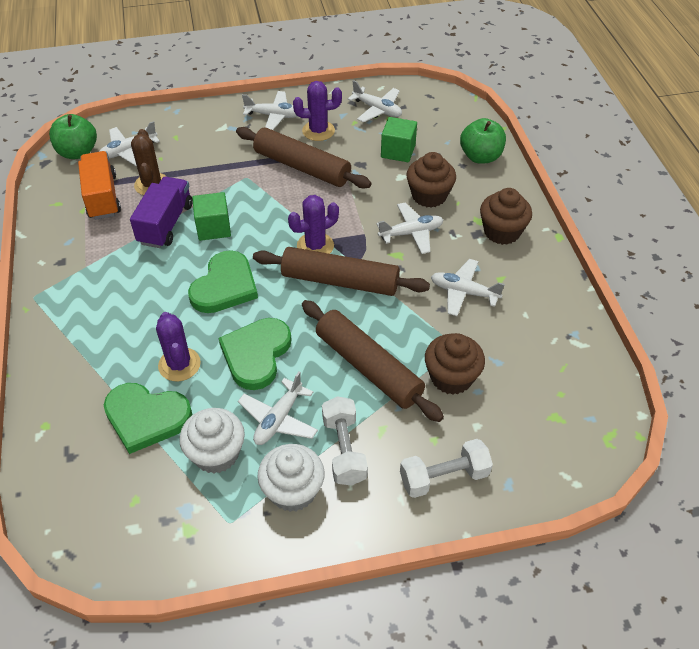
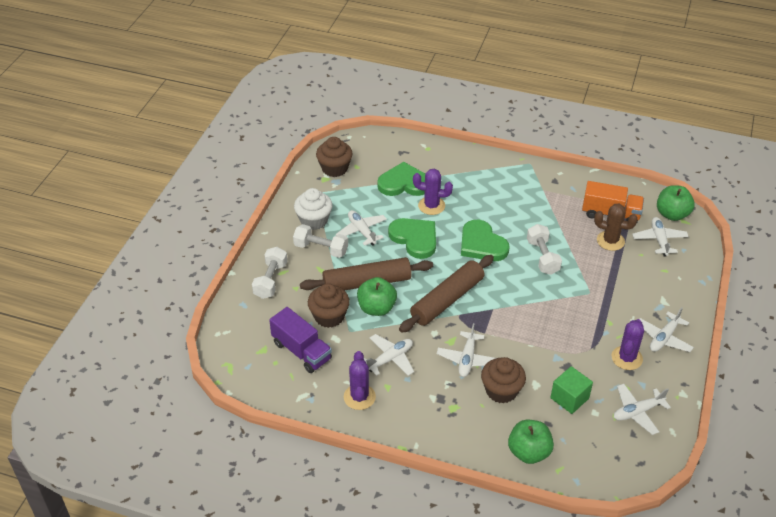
camera: 120 degrees right, 5 degrees down
(146, 417) = (404, 183): green heart -> green heart turned 45 degrees clockwise
(166, 224) = (562, 235): purple truck -> purple truck (301, 351)
(213, 228) = (542, 257): green cube -> white dumbbell
(216, 454) = (359, 201): white cupcake -> none
(302, 167) = (584, 329): brown rolling pin -> none
(315, 246) = (489, 301): purple cactus -> purple cactus (359, 397)
(402, 338) = (376, 308): none -> green apple
(502, 232) = (432, 414): brown cupcake -> brown cupcake (334, 168)

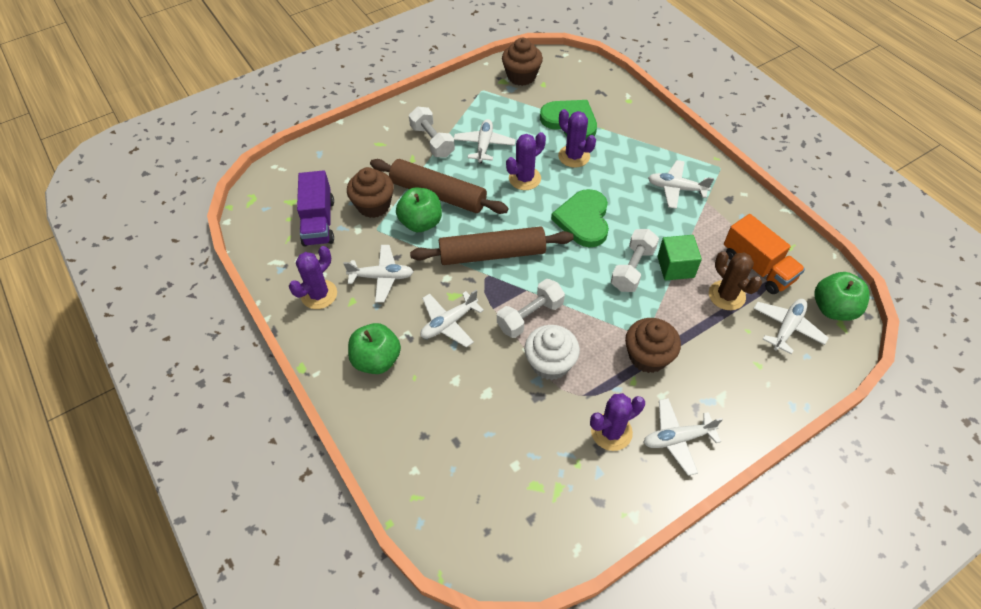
camera: 40 degrees right, 10 degrees up
(270, 280) = (362, 145): white dumbbell -> white dumbbell (530, 316)
(314, 220) = (454, 113): white cupcake -> white cupcake (550, 363)
(415, 238) = (524, 178): green heart -> purple cactus
(501, 391) = (447, 376): brown cupcake -> brown cupcake (648, 356)
(529, 452) = (406, 457): green apple -> green apple (377, 360)
(569, 398) = (505, 431): green cube -> green cube (675, 267)
(637, 412) = (560, 498): white plane -> white plane (676, 188)

